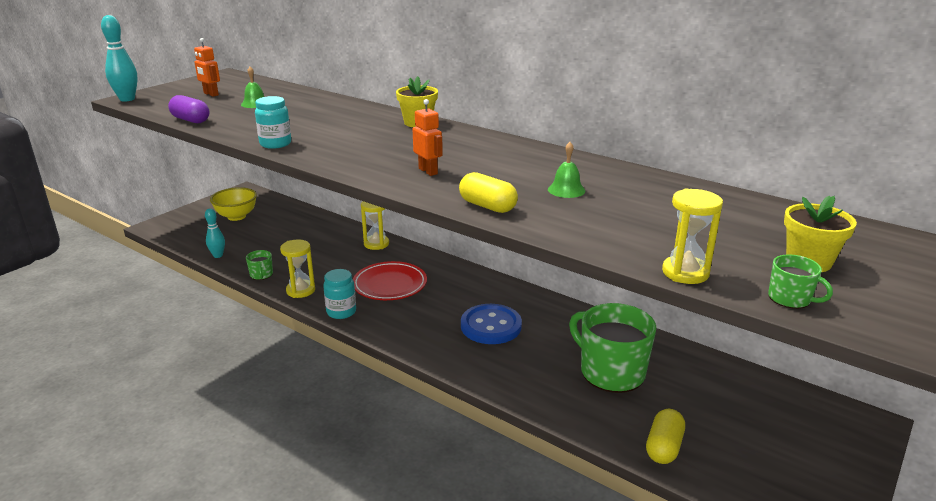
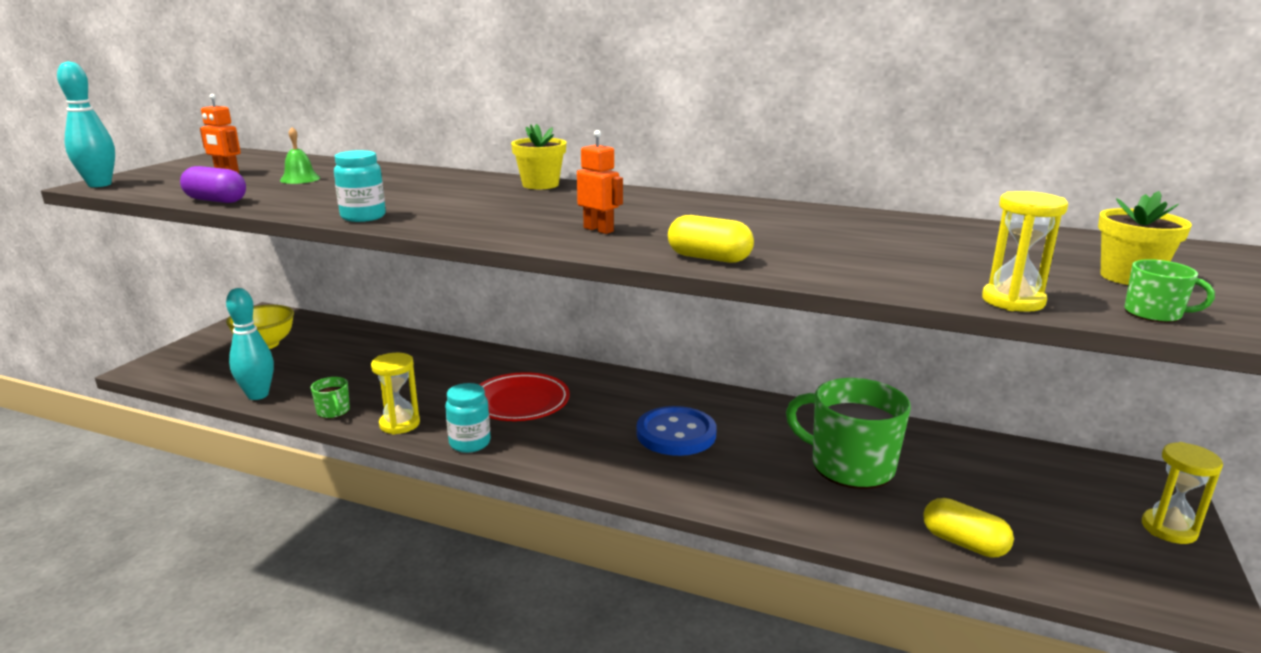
camera: 15 degrees left, 5 degrees down
(218, 255) = (258, 395): turquoise bowling pin -> turquoise bowling pin, size x1.55
(376, 244) = (478, 357): yellow hourglass -> yellow hourglass (1169, 529)
(566, 190) = (788, 235): green bell -> none
(663, 447) = (964, 543): yellow capsule -> yellow capsule turned 60 degrees counterclockwise

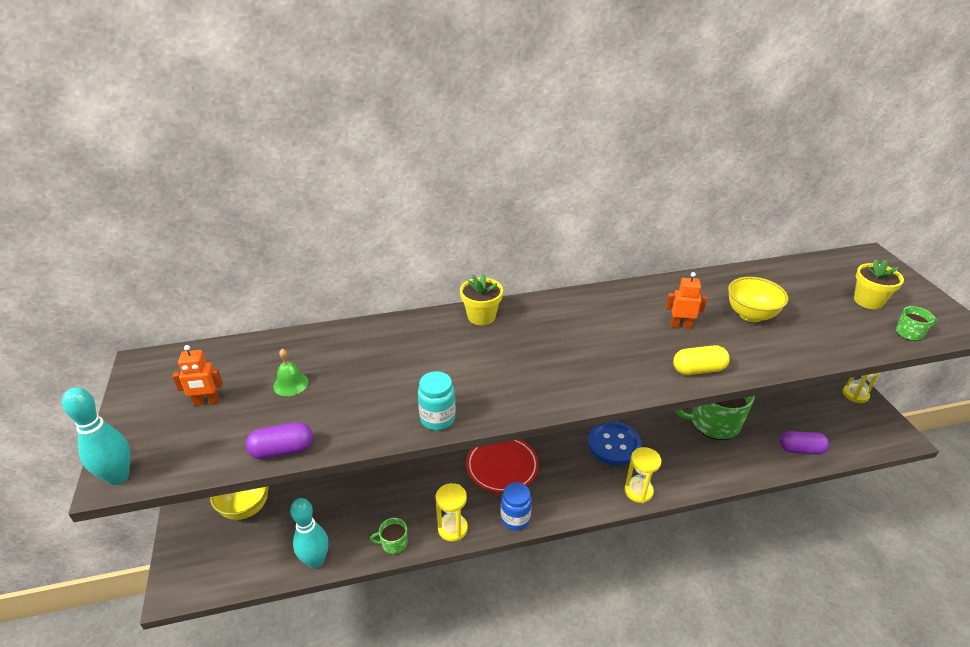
camera: 35 degrees left, 15 degrees up
(333, 411) = (394, 543): green mug -> green mug turned 150 degrees clockwise
(470, 443) = (515, 519): turquoise jar -> blue jar
(598, 230) = (602, 364): orange robot -> orange robot (680, 325)
(881, 246) = (750, 315): none -> yellow bowl
(964, 543) = (801, 450): yellow capsule -> purple capsule
(1013, 301) = (858, 348): yellow hourglass -> yellow hourglass (638, 491)

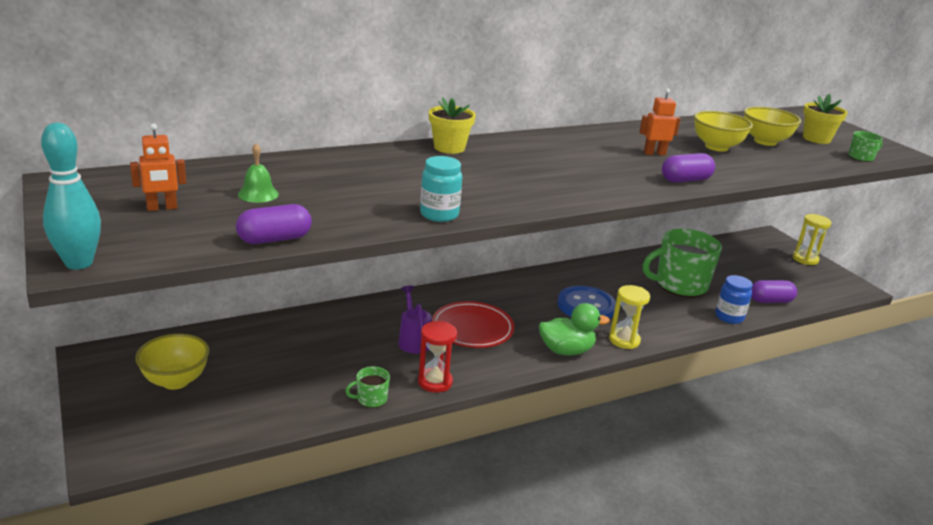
camera: 15 degrees left, 10 degrees down
(315, 561) = (281, 420): turquoise bowling pin -> none
(447, 476) = (413, 340): none -> purple watering can
(452, 528) = (435, 382): yellow hourglass -> red hourglass
(515, 519) = (502, 370): blue jar -> blue jar (729, 317)
(580, 500) = (566, 350): none -> green duck
(698, 370) = (685, 180): yellow capsule -> purple capsule
(807, 306) = (765, 141): none -> yellow bowl

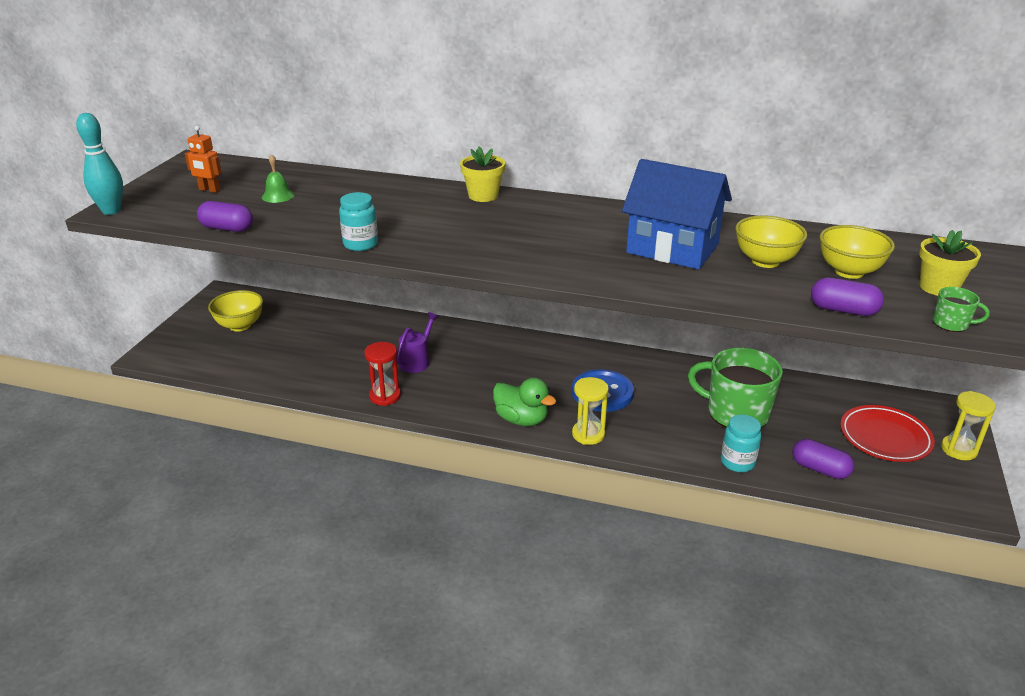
camera: 45 degrees right, 5 degrees up
(371, 399) = (327, 388): green mug -> none
(472, 329) = (473, 371): red plate -> red plate (885, 437)
(654, 153) = (672, 249): orange robot -> blue house
(685, 180) = (643, 281): purple capsule -> purple capsule (843, 310)
(729, 317) = (737, 462): blue jar -> turquoise jar

